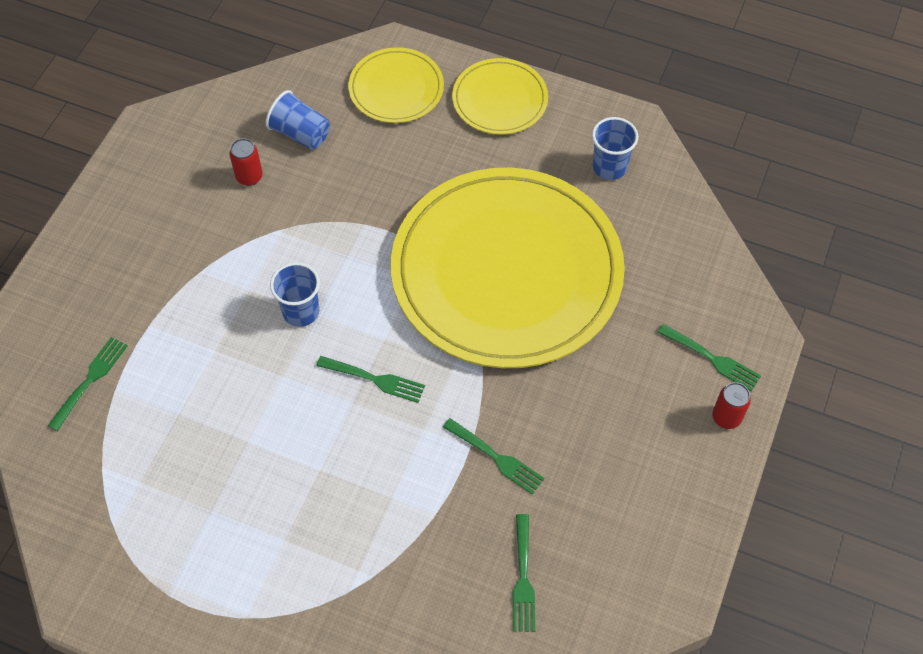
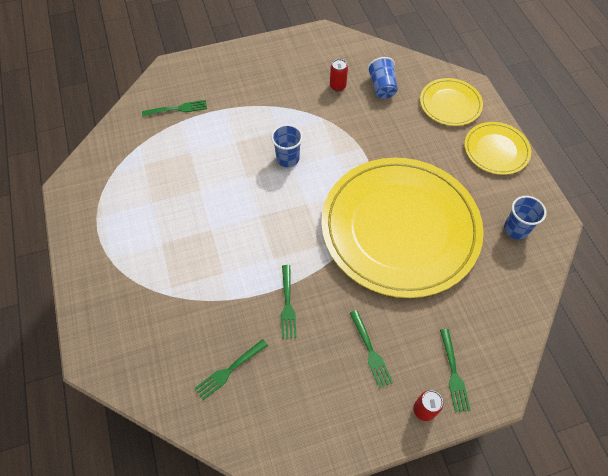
camera: 50 degrees right, 0 degrees up
(374, 379) = (280, 215): green fork -> green fork (370, 350)

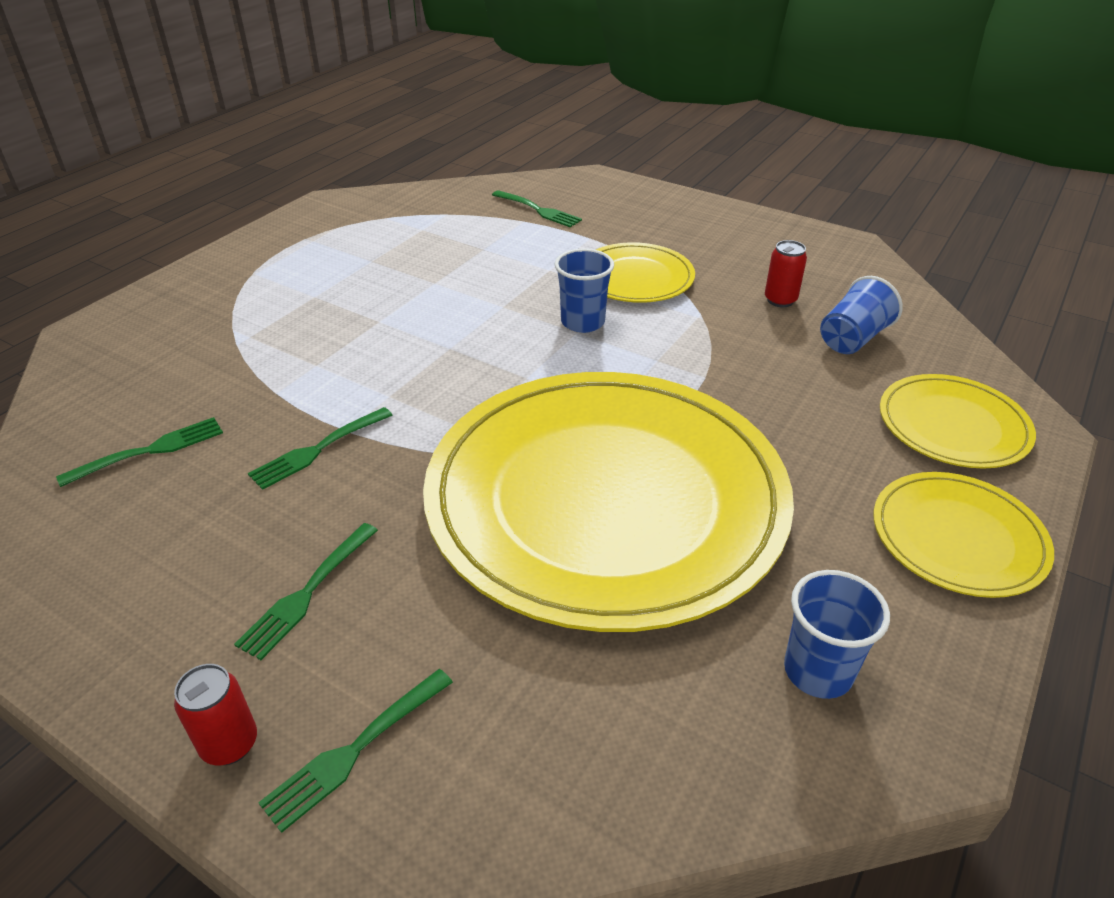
camera: 50 degrees right, 20 degrees down
(229, 370) = (149, 451): green fork -> green fork turned 135 degrees clockwise
(273, 117) = (636, 277): none -> yellow plate

